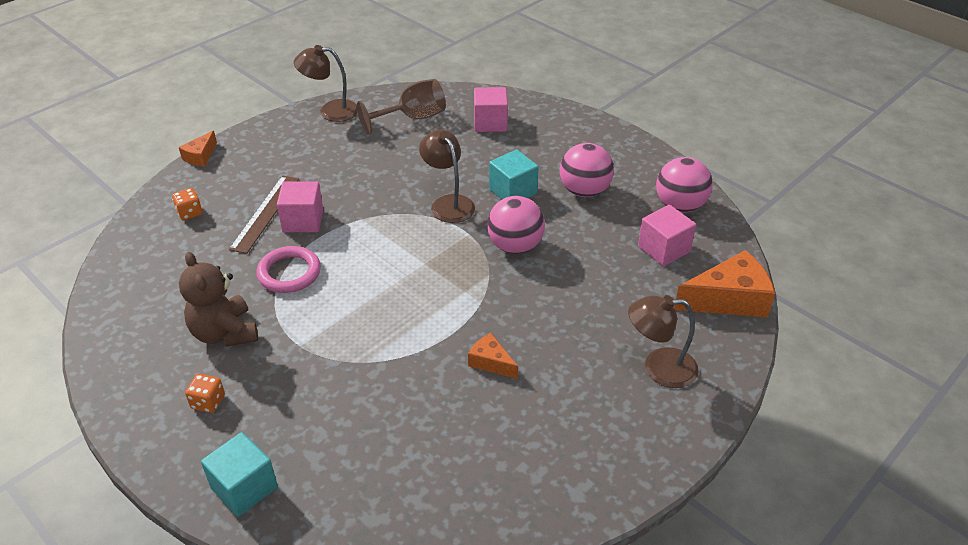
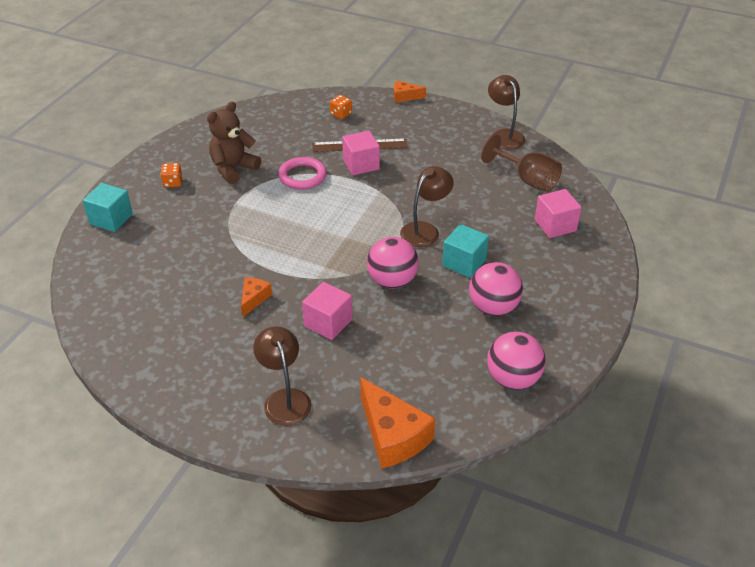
camera: 70 degrees right, 0 degrees up
(663, 249) = (440, 377): pink cube -> pink cube (328, 323)

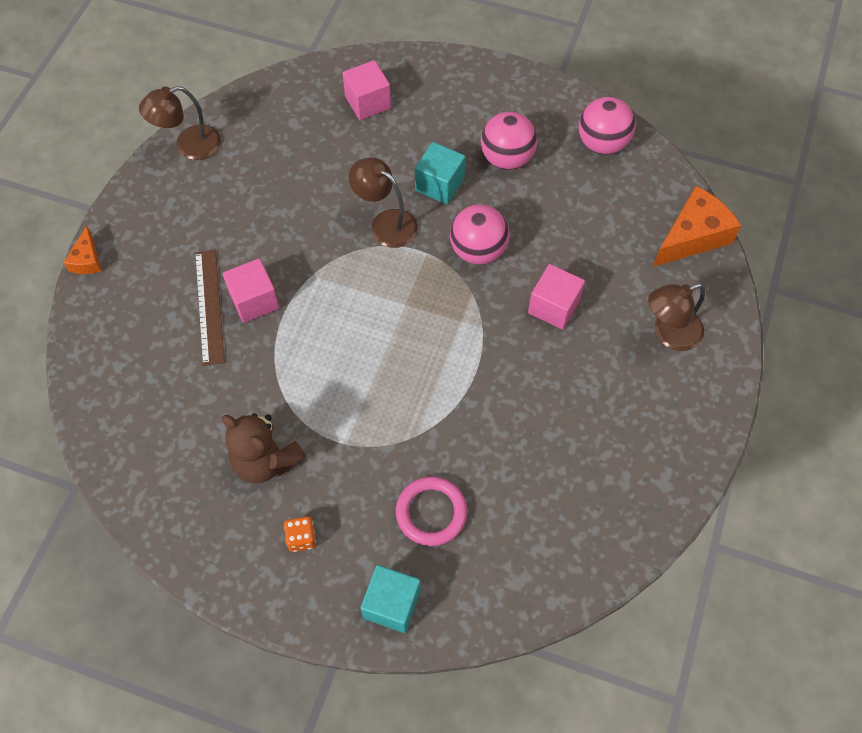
camera: 95 degrees left, 20 degrees up
(254, 299) = (527, 388): orange cheese -> none
(302, 176) = (282, 368): pink ring -> pink ring (431, 512)
(341, 114) = (129, 337): orange dice -> none
(527, 180) = (284, 124): brown goblet -> none

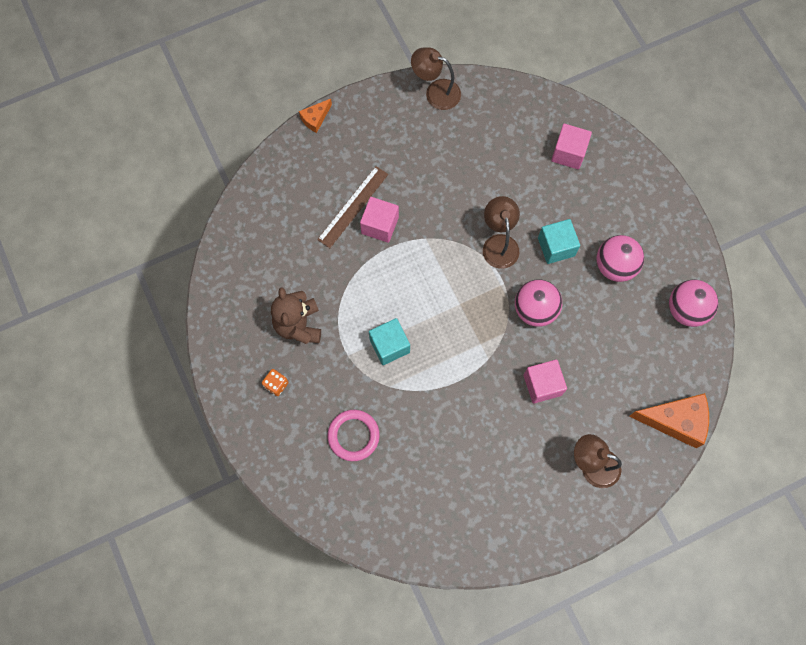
camera: 45 degrees right, 10 degrees up
(392, 604) = (286, 463): turquoise cube -> turquoise cube (389, 346)

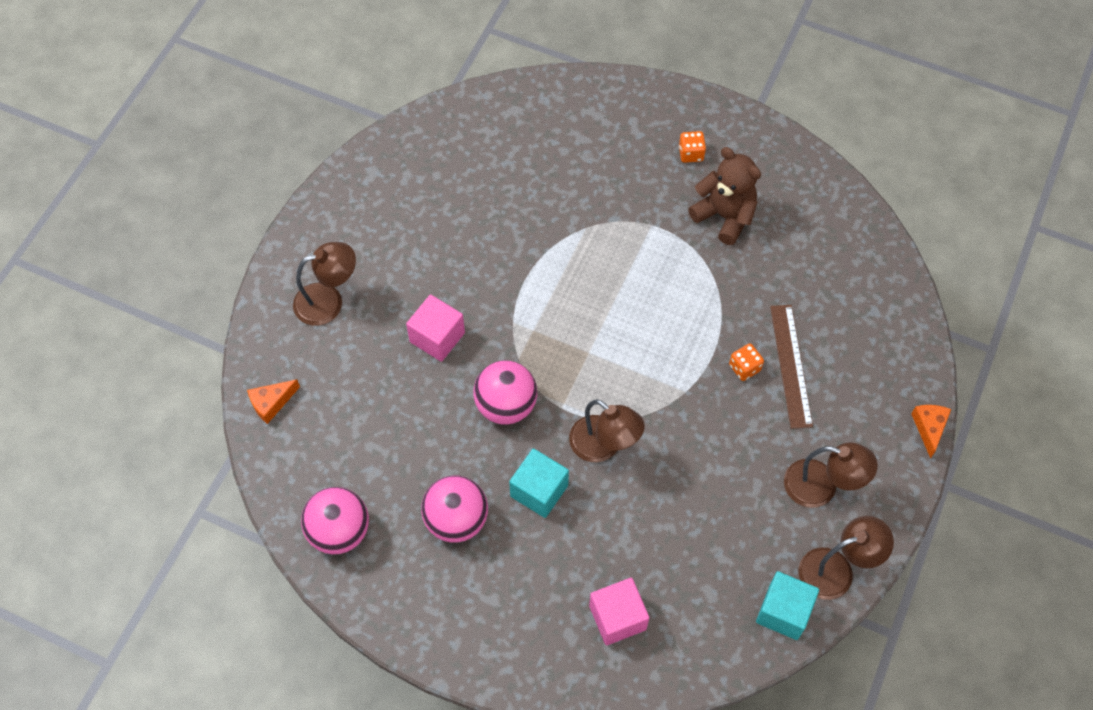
camera: 140 degrees right, 10 degrees down
(353, 436) = (579, 164): pink ring -> none
(380, 225) = (744, 368): pink cube -> orange dice
(389, 346) = (620, 262): turquoise cube -> turquoise cube (783, 612)
(402, 134) = (821, 487): none -> brown lamp
(675, 421) = (271, 403): orange cheese -> orange cheese, size x0.53

